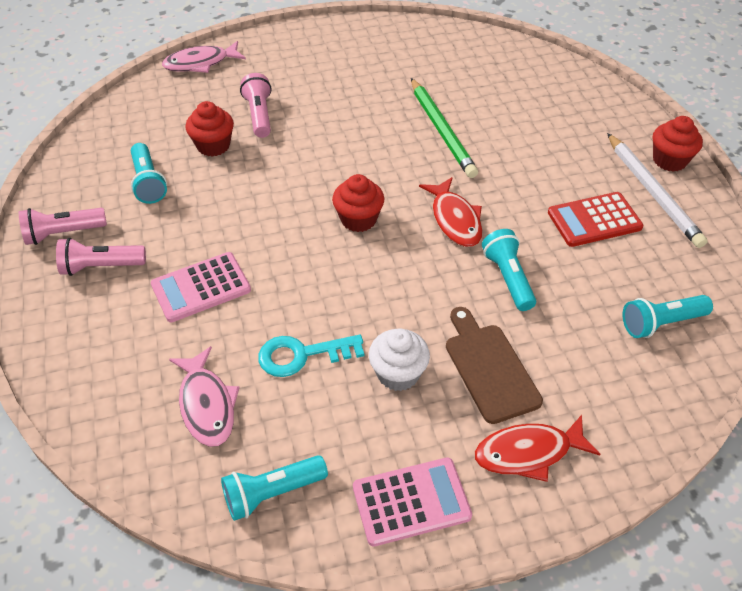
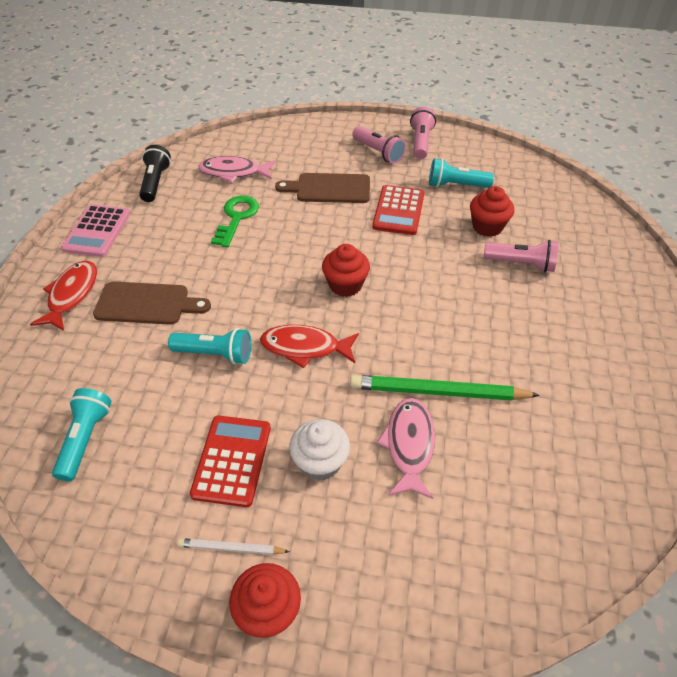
camera: 115 degrees right, 0 degrees up
(101, 266) = (378, 152): pink flashlight -> pink flashlight turned 120 degrees clockwise
(200, 63) = (623, 245): pink fish -> pink fish (409, 445)
(201, 287) = (329, 188): pink calculator -> brown cutting board
(217, 215) = (398, 210): none -> red calculator
(272, 493) = (155, 182): turquoise flashlight -> black flashlight
(302, 355) = (236, 218): turquoise key -> green key
(398, 373) = (184, 256): white cupcake -> white cupcake (320, 462)
(652, 192) = (231, 548): white pencil -> white pencil, size x0.51

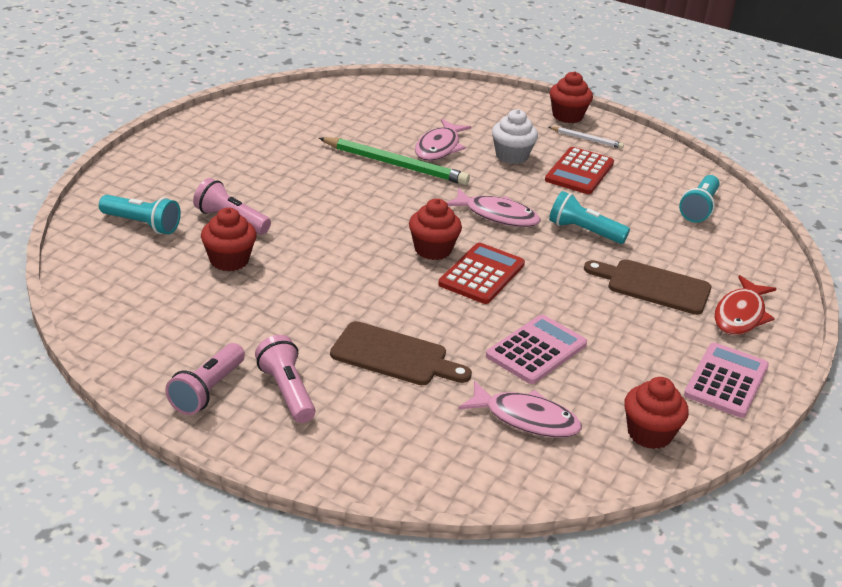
camera: 165 degrees left, 15 degrees down
(155, 182) = (649, 434): black flashlight -> red cupcake
(236, 218) = (536, 350): green key -> pink calculator
(305, 347) = (497, 215): red fish -> pink fish
(398, 210) = (320, 304): red calculator -> red calculator (481, 274)
(456, 185) = (218, 314): turquoise flashlight -> turquoise flashlight (142, 224)

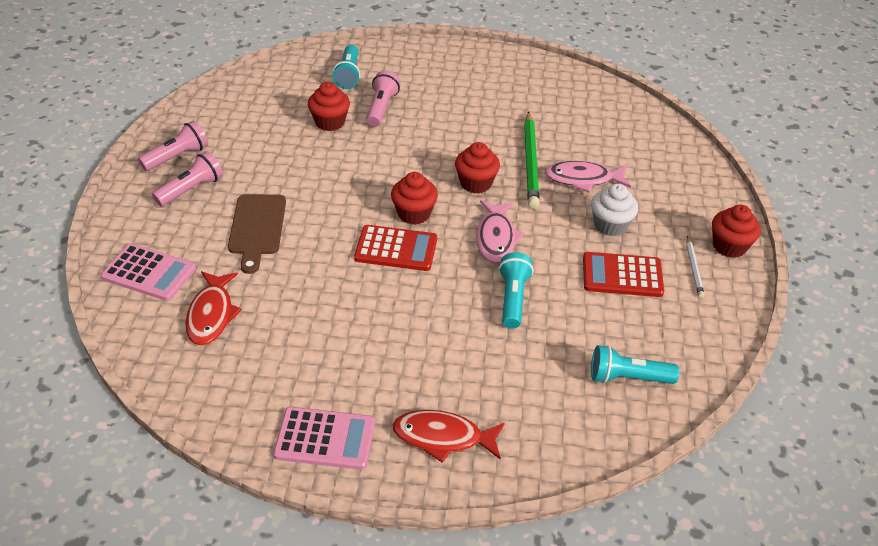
camera: 70 degrees right, 10 degrees up
(207, 390) = (177, 157): pink flashlight -> pink flashlight turned 135 degrees clockwise
(526, 419) = (211, 315): pink fish -> red fish
(536, 350) = (305, 303): pink calculator -> pink calculator (149, 273)
(649, 434) = (223, 394): red cupcake -> red cupcake (476, 183)
(653, 286) = (451, 363): brown cutting board -> none

